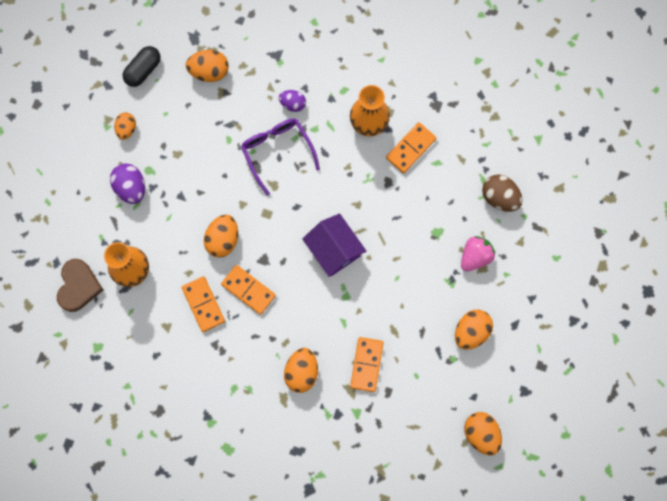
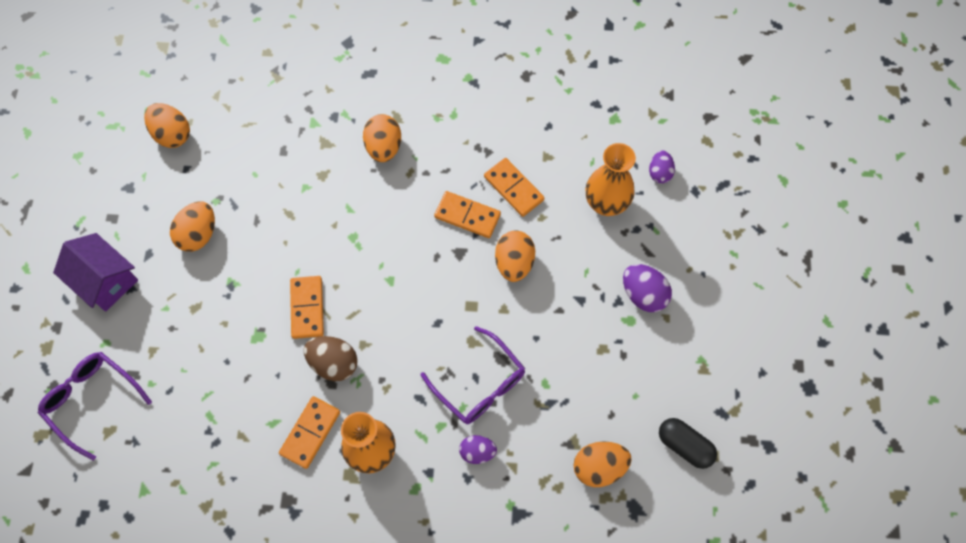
camera: 165 degrees right, 10 degrees down
(78, 286) = (659, 173): brown heart -> purple egg
(126, 129) = (676, 364): orange egg -> none
(143, 70) = (684, 445): black capsule -> black capsule turned 75 degrees counterclockwise
(334, 249) = (379, 285): purple house -> purple house (105, 280)
(366, 364) = (313, 172): orange domino -> orange domino (307, 308)
(475, 256) = (206, 319): pink strawberry -> none
(500, 197) = (185, 399): brown egg -> brown egg (334, 363)
(570, 214) = (92, 401): none -> purple glasses

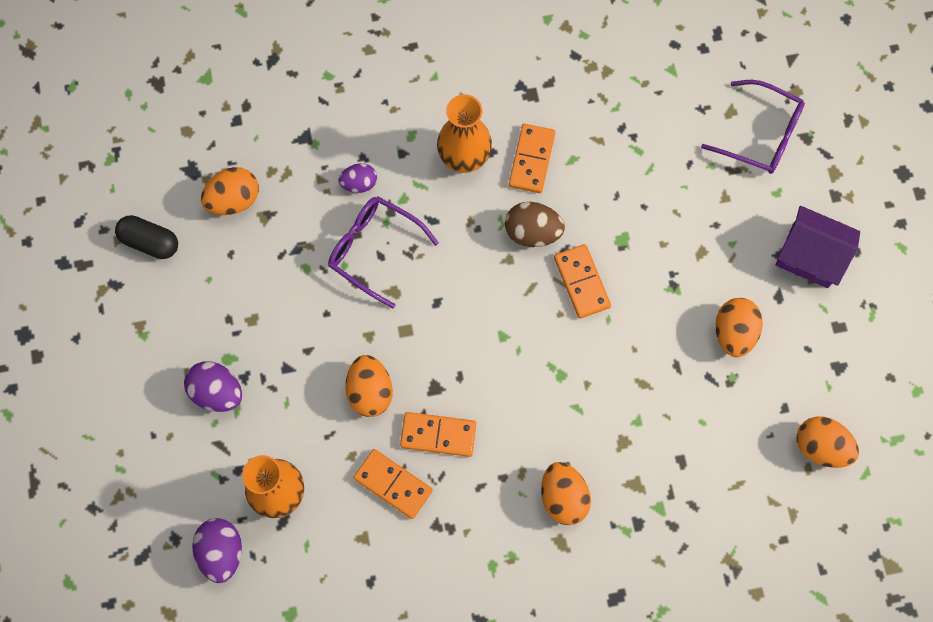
camera: 165 degrees right, 5 degrees up
(659, 173) = (221, 552): purple egg -> purple egg, size x1.53

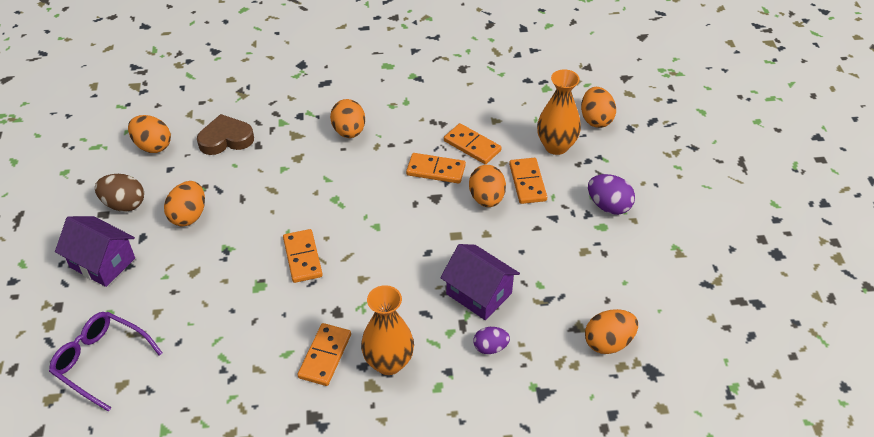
camera: 175 degrees left, 25 degrees down
(150, 242) = (681, 314): black capsule -> none
(221, 552) = (596, 119): purple egg -> orange egg
(318, 423) = (527, 182): none -> orange domino
(374, 250) = (479, 293): purple glasses -> purple house
(532, 232) = (336, 297): brown egg -> brown egg (124, 204)
(727, 468) = (226, 139): none -> brown heart

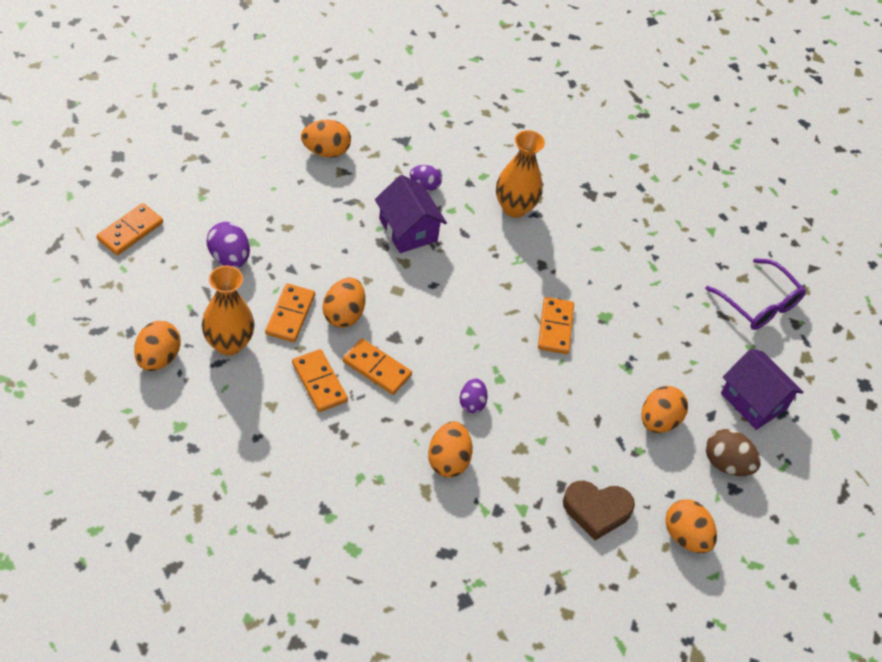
camera: 165 degrees left, 5 degrees up
(325, 356) = (566, 233): orange domino -> orange domino (130, 231)
(349, 173) = (472, 403): none -> purple egg

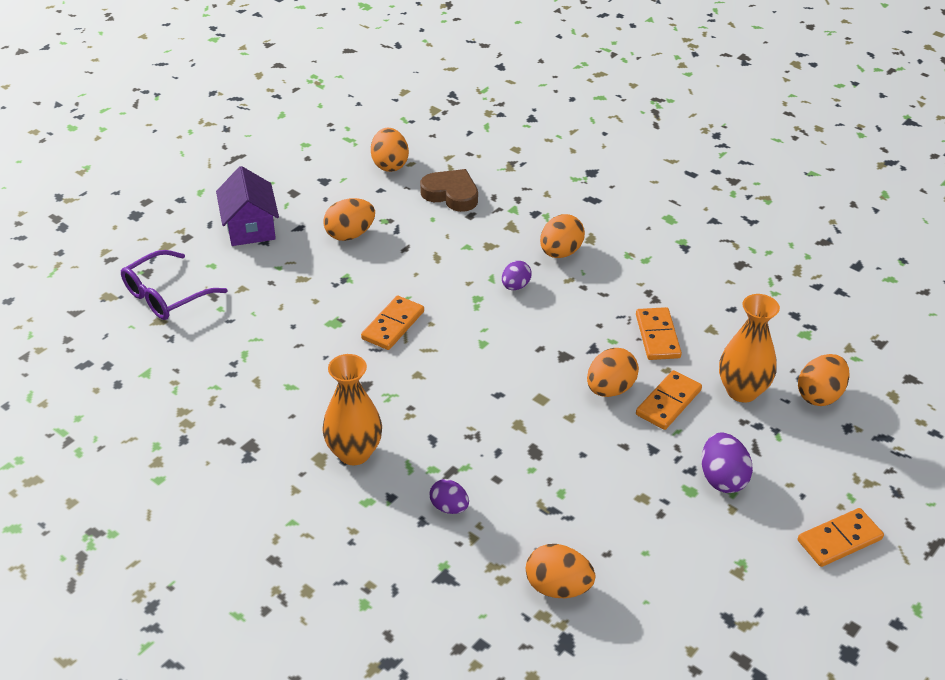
camera: 150 degrees left, 10 degrees down
(376, 368) = (595, 334): orange domino -> none
(408, 230) = (497, 459): purple house -> none
(726, 464) = (316, 195): brown egg -> none
(759, 304) = (166, 295): purple glasses -> purple glasses turned 120 degrees counterclockwise

